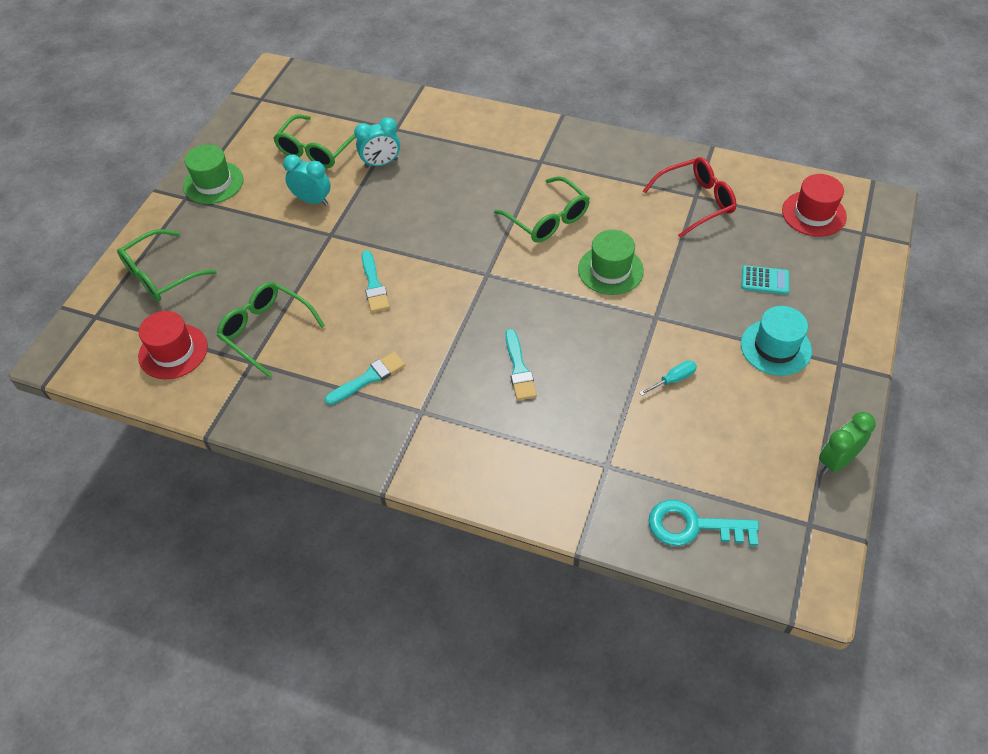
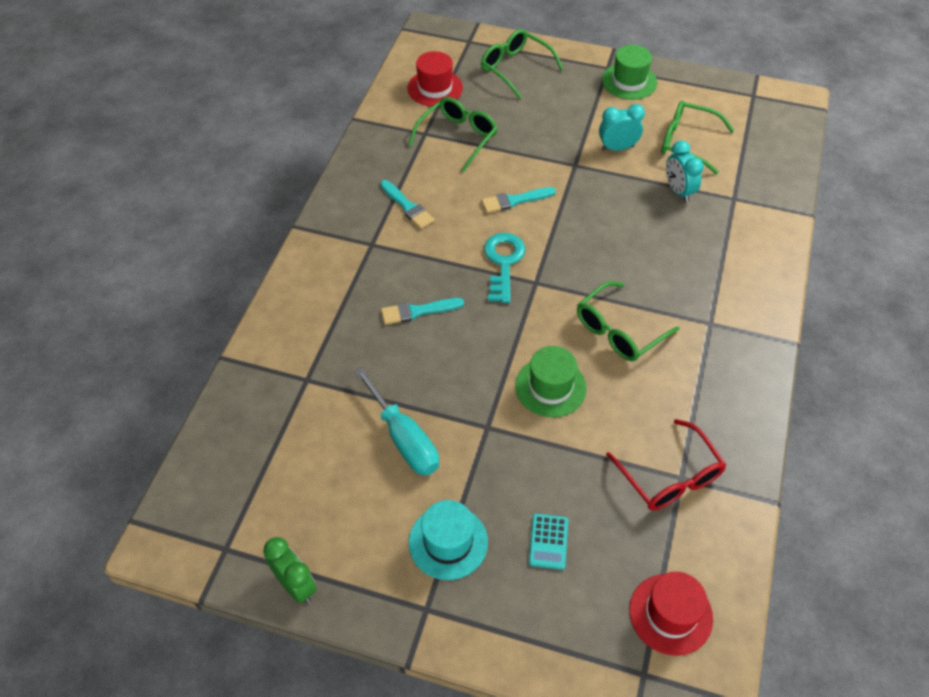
camera: 85 degrees right, 0 degrees up
(312, 200) = (617, 148): turquoise clock -> turquoise clock turned 120 degrees counterclockwise
(673, 379) = (404, 439): turquoise screwdriver -> turquoise screwdriver, size x2.02
(693, 526) = (236, 446): turquoise key -> turquoise key (503, 263)

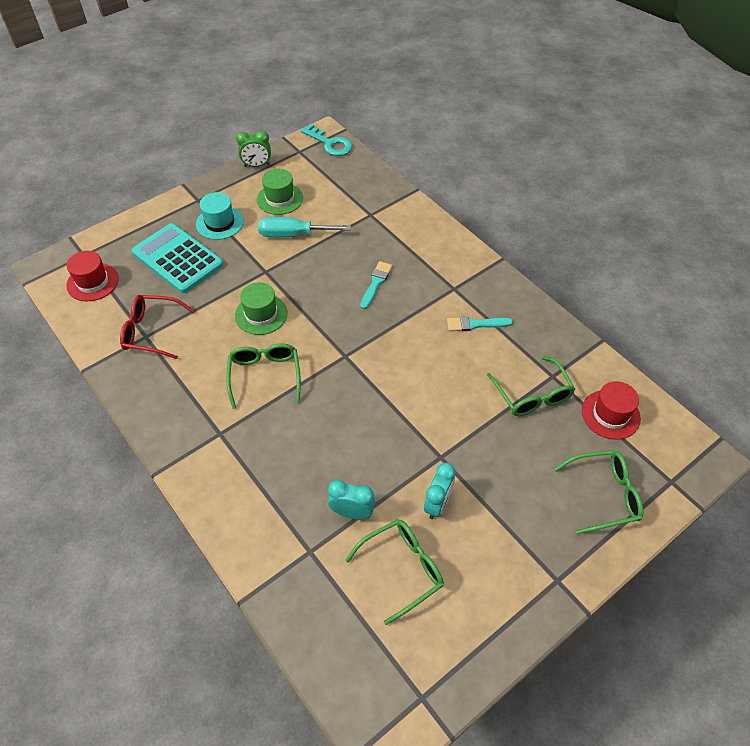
camera: 125 degrees right, 0 degrees up
(503, 263) = (377, 348): turquoise key -> turquoise key (330, 143)
(514, 201) = (432, 390): turquoise brush -> none
(548, 541) = (178, 259): turquoise calculator -> turquoise calculator, size x2.39
(629, 81) = (523, 585): green hat -> green hat (280, 199)

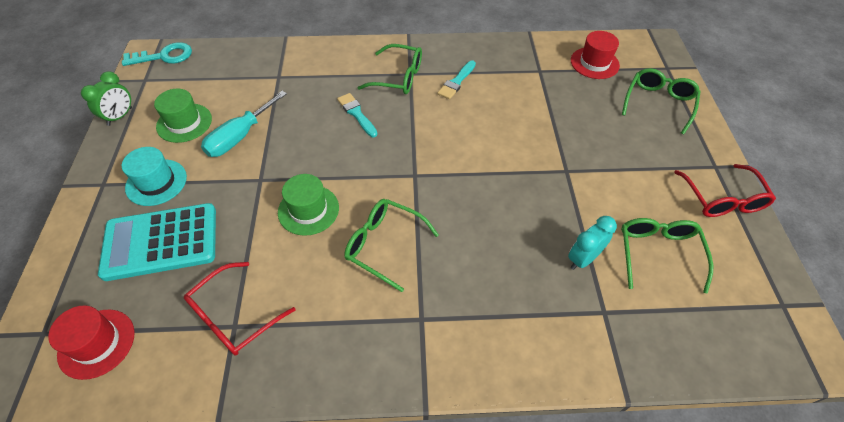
camera: 55 degrees left, 0 degrees up
(437, 504) = (610, 197): turquoise clock -> none
(515, 602) = (722, 199): none -> red glasses
(532, 395) = (548, 90): green glasses -> green glasses (398, 77)

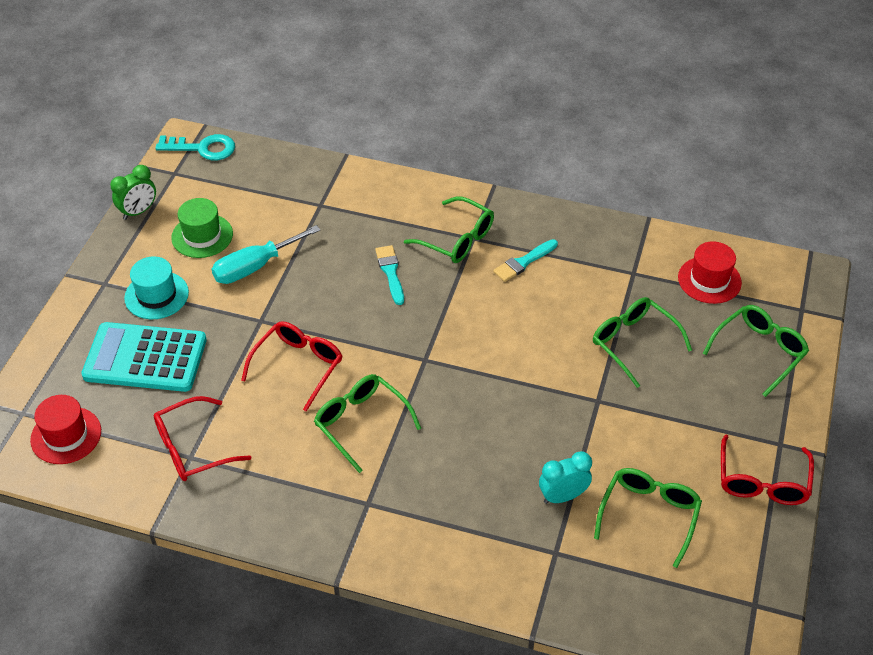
camera: 20 degrees right, 5 degrees down
(308, 210) = (298, 366): green hat -> red glasses
(568, 120) = (633, 343): none -> green glasses

